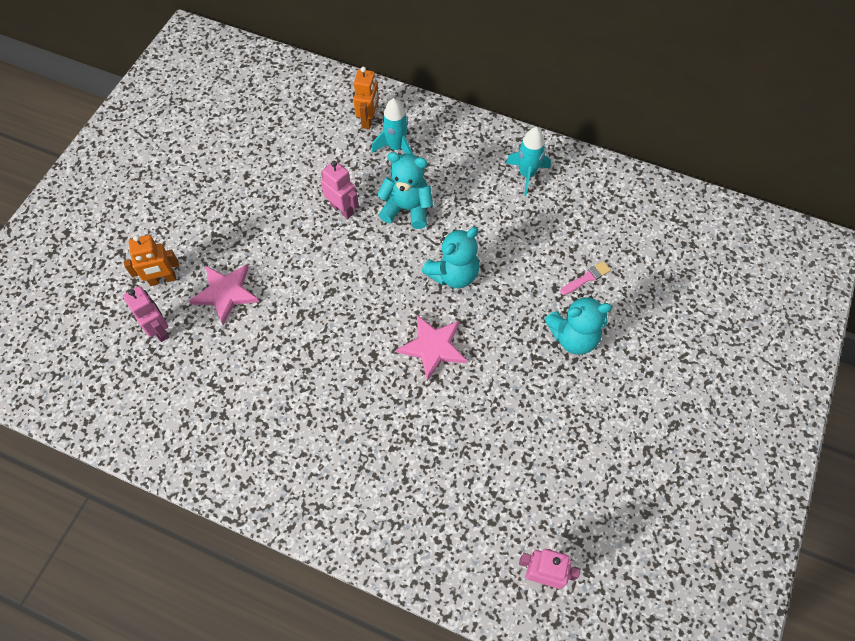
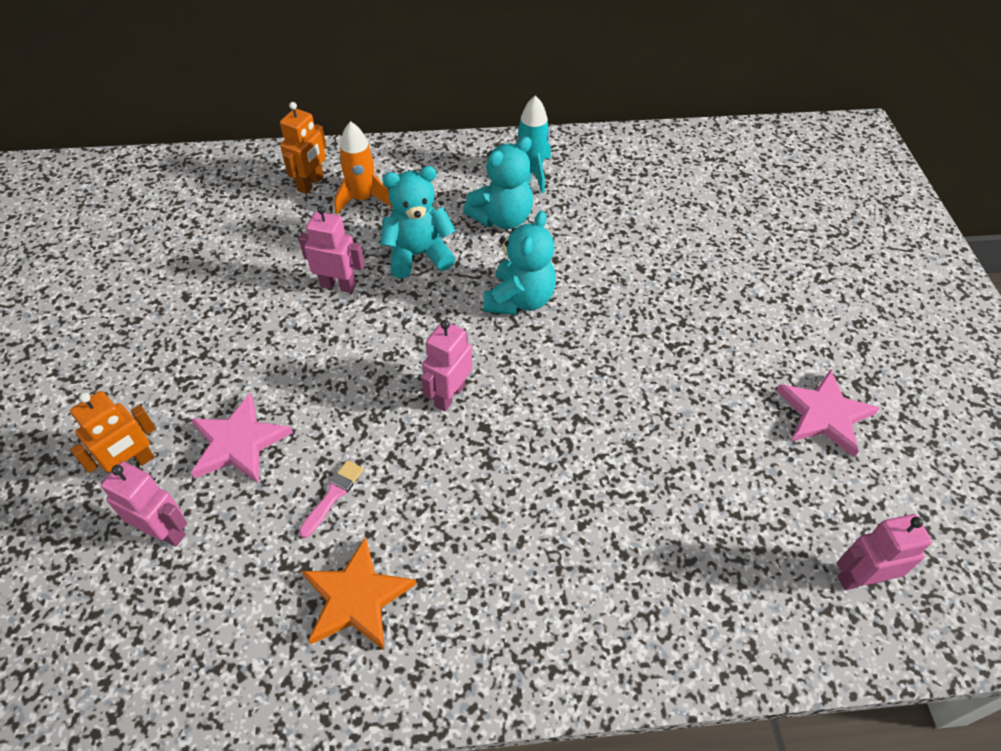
camera: 30 degrees left, 10 degrees down
(238, 423) = (356, 598): none -> orange star
(365, 322) = (449, 395): none -> pink robot
(368, 120) = (311, 184): orange robot -> orange robot turned 45 degrees clockwise
(396, 147) = (363, 199): turquoise rocket -> orange rocket
(433, 347) = (550, 386): pink star -> pink star (824, 414)
(573, 337) = (696, 307): turquoise teddy bear -> turquoise teddy bear (502, 218)
(586, 278) = (666, 245): pink brush -> pink brush (333, 495)

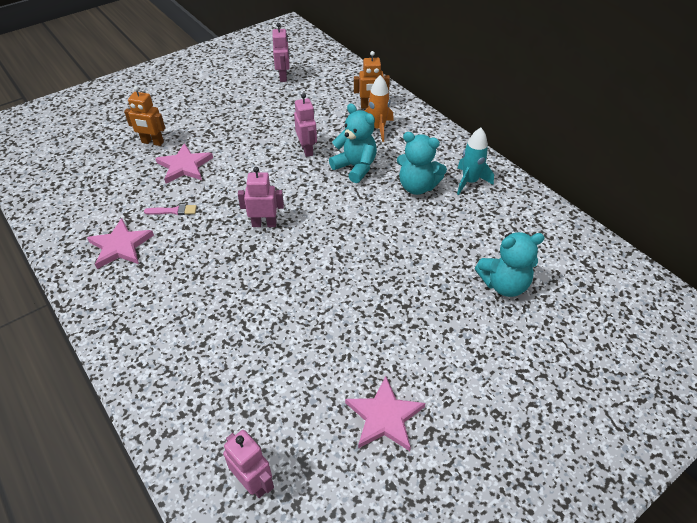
camera: 60 degrees right, 5 degrees down
(165, 531) = (124, 169): pink robot -> pink robot (283, 77)
(356, 598) = (120, 246): orange star -> pink star
(519, 300) = (357, 222): turquoise teddy bear -> turquoise teddy bear (504, 284)

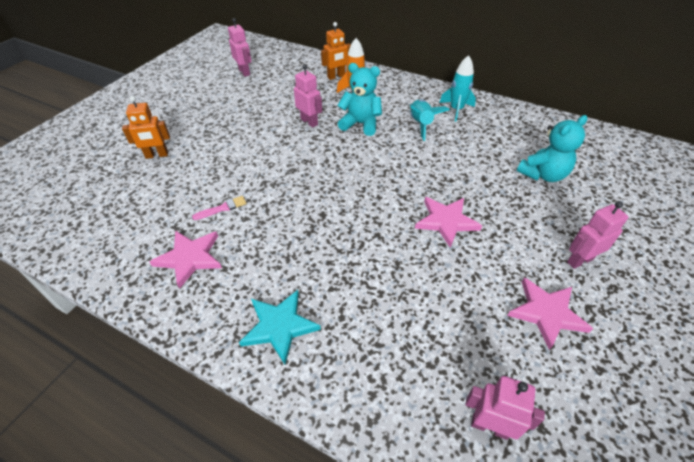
camera: 25 degrees left, 0 degrees up
(150, 330) = (279, 326): none -> turquoise star
(184, 166) = (205, 166): pink star -> pink star (446, 221)
(264, 224) = (318, 191): pink robot -> pink robot (579, 260)
(417, 187) = (421, 124): turquoise teddy bear -> turquoise rocket

